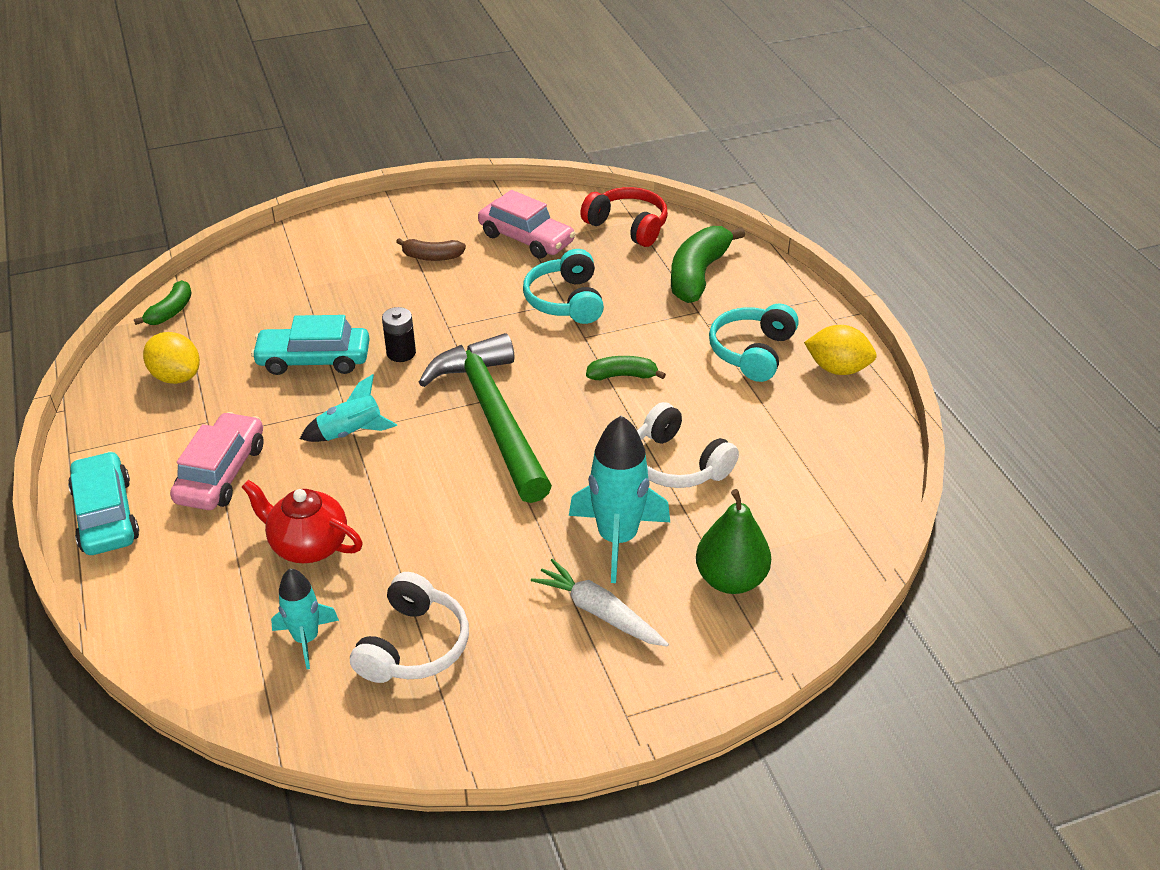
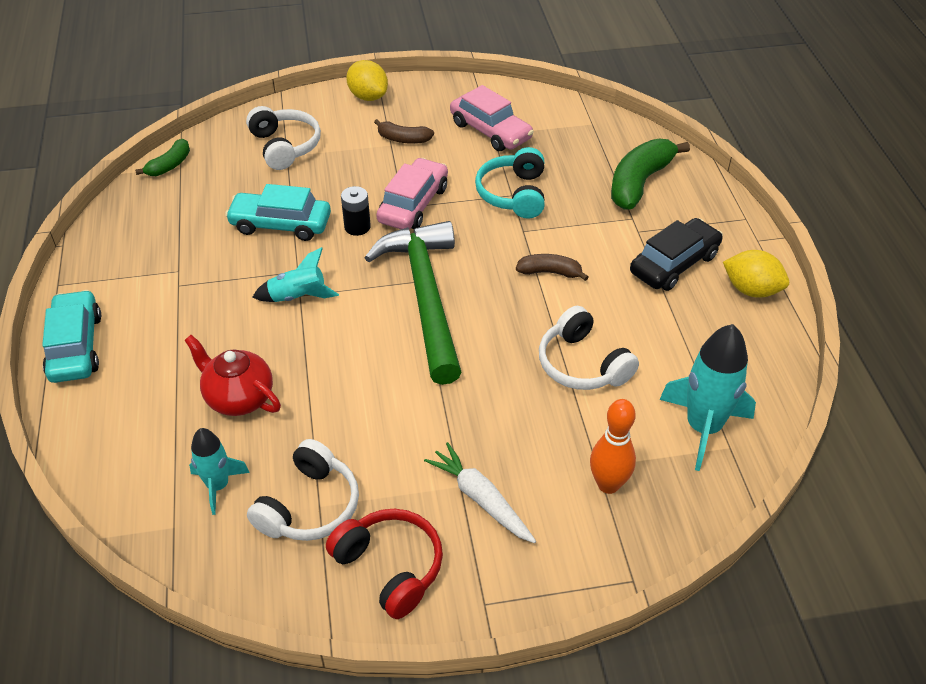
camera: 10 degrees right, 5 degrees up
(176, 377) = (161, 226): yellow lemon -> yellow lemon (368, 96)
(221, 473) = (180, 320): pink car -> pink car (413, 204)
(300, 278) = (285, 146): none -> white headphones
(617, 538) = (512, 429): turquoise rocket -> turquoise rocket (703, 428)
(622, 375) = (550, 272): green banana -> brown banana
(628, 226) = (585, 129): red headphones -> red headphones (390, 567)
(730, 579) = (608, 484): green pear -> orange bowling pin
(752, 352) = (674, 264): turquoise headphones -> black car

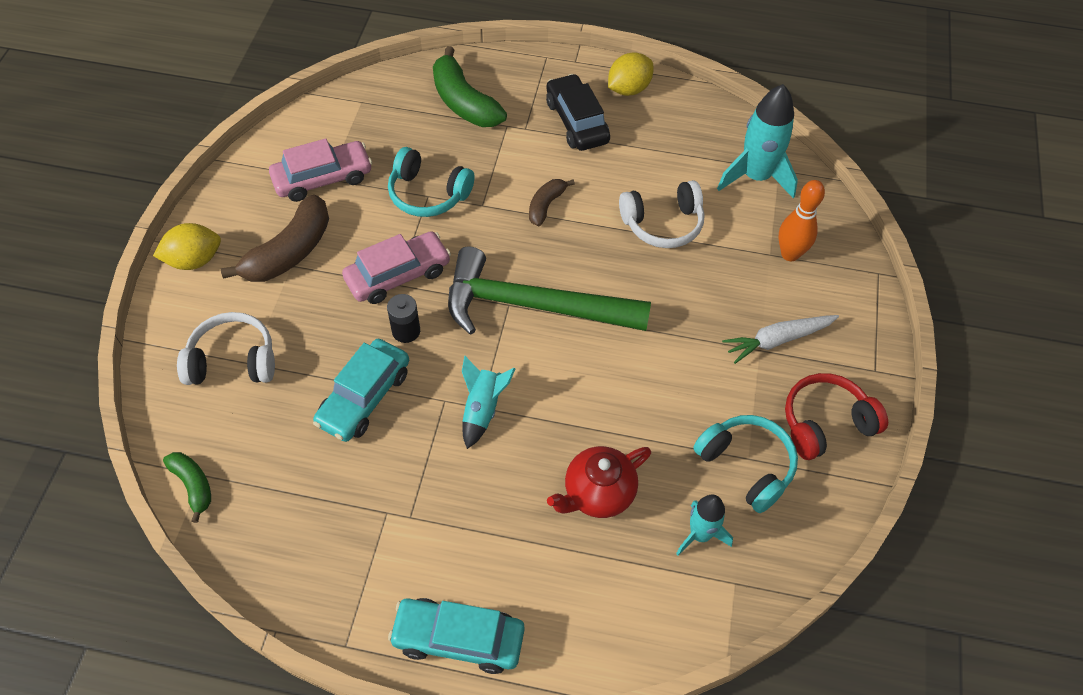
camera: 70 degrees left, 10 degrees up
(309, 506) = (746, 466): white headphones -> turquoise headphones
(403, 139) = (290, 252): brown banana -> brown banana, size x1.81
(413, 204) = (398, 275): pink car -> pink car turned 105 degrees clockwise

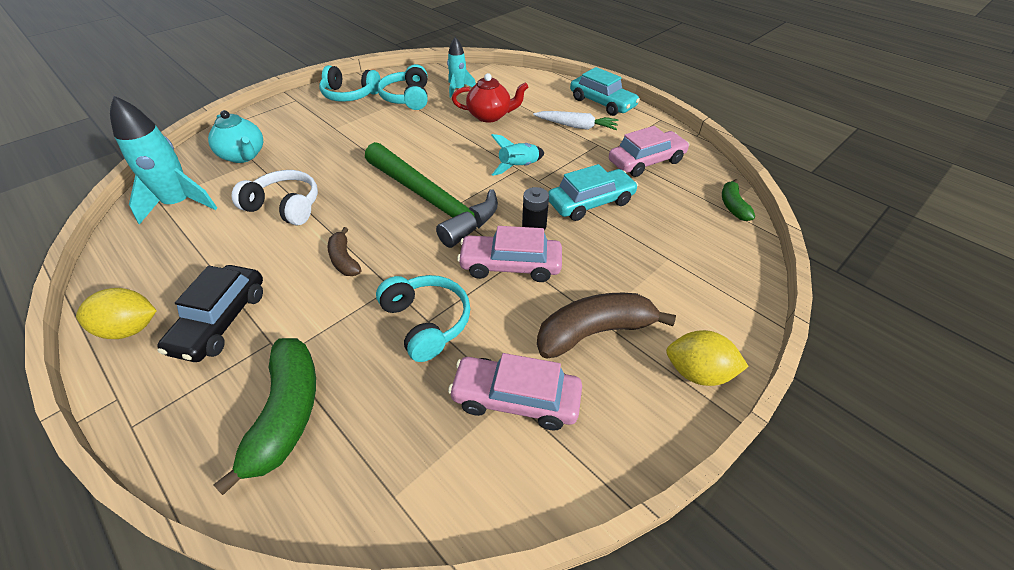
camera: 145 degrees left, 10 degrees down
(233, 361) = (682, 265): white headphones -> none
(328, 515) = (646, 161): none -> pink car
(546, 206) = (344, 260): brown banana -> brown banana turned 90 degrees clockwise
(777, 340) = (319, 127): white carrot -> white carrot (576, 126)
(790, 254) = (243, 156): orange bowling pin -> turquoise teapot
(825, 423) = (350, 95): red headphones -> turquoise headphones

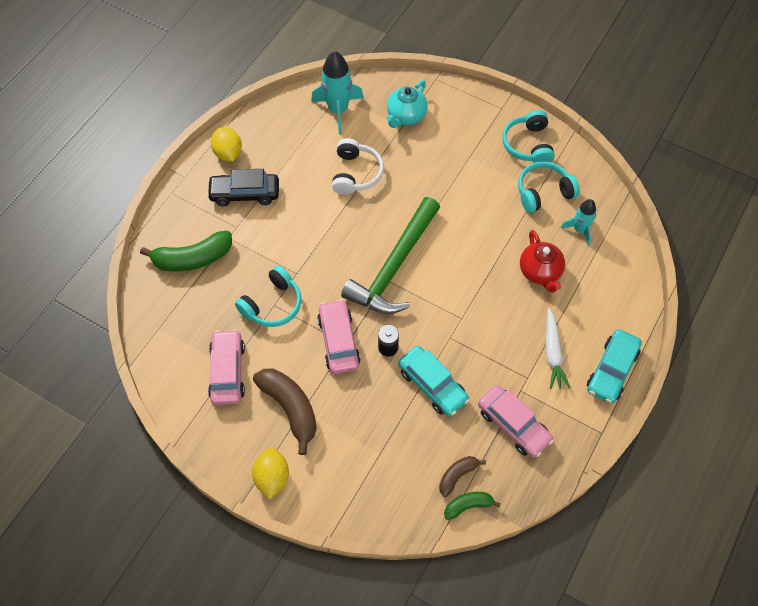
camera: 75 degrees right, 15 degrees up
(344, 260) = (313, 235): brown banana -> brown banana (457, 475)
(518, 167) = (463, 317): turquoise rocket -> none

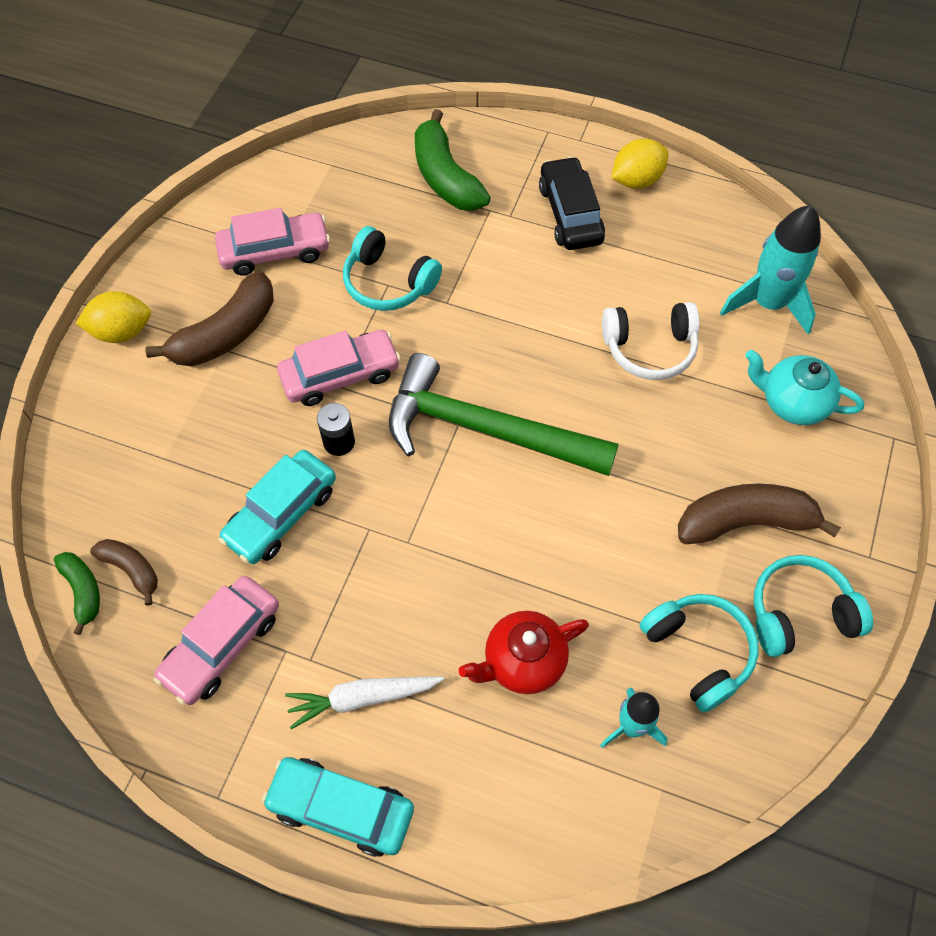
camera: 80 degrees right, 0 degrees up
(474, 155) = (745, 522): none -> brown banana

